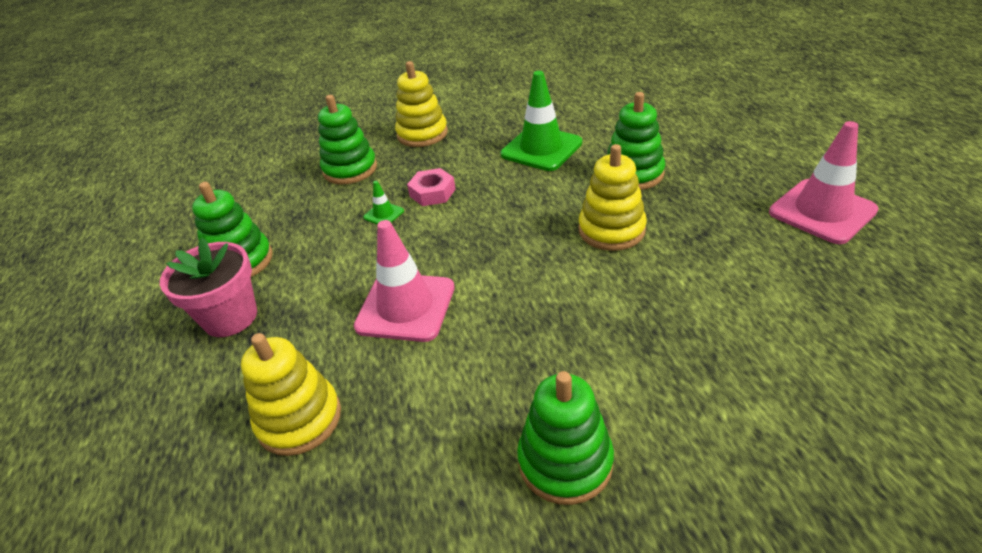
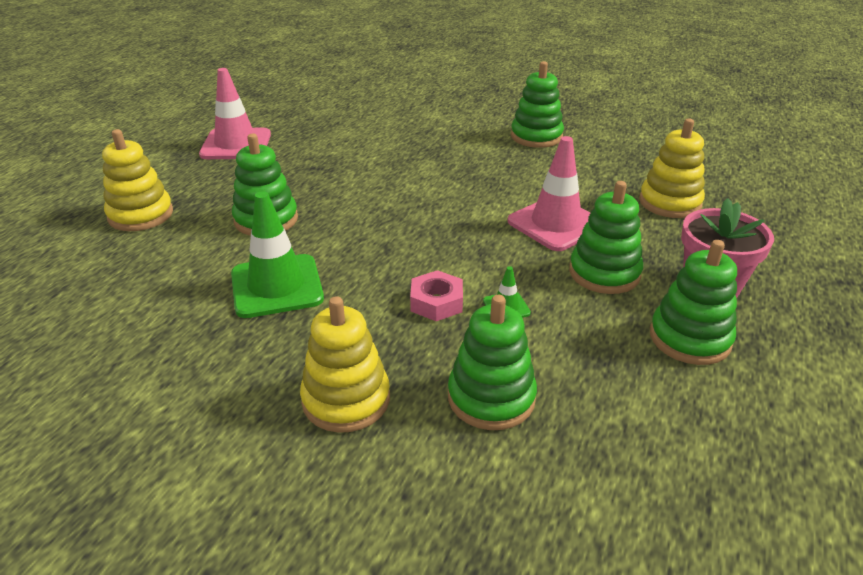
camera: 145 degrees left, 5 degrees down
(328, 279) = (604, 273): none -> green stacking toy
(611, 230) = (357, 196): yellow stacking toy -> yellow stacking toy (141, 215)

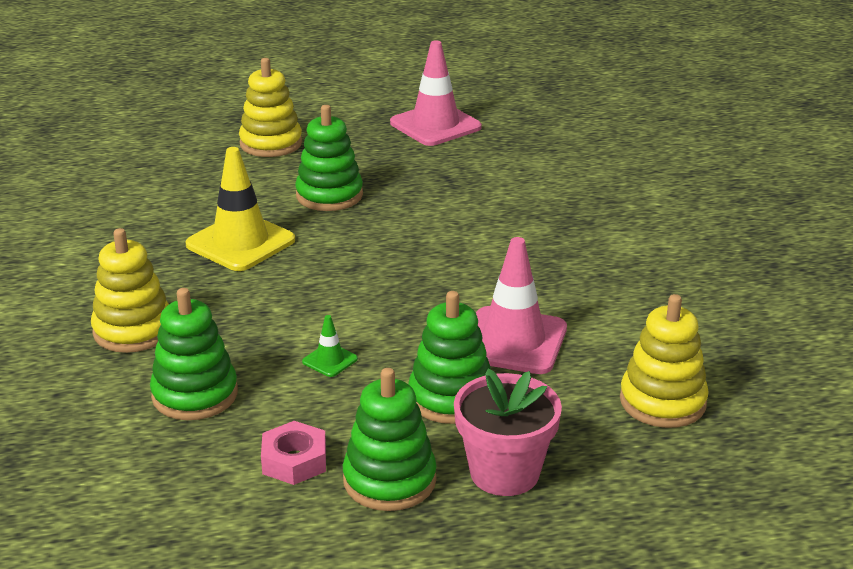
camera: 55 degrees right, 5 degrees down
(277, 286) = (240, 242): green traffic cone -> yellow traffic cone
(436, 302) = (298, 323): pink nut -> pink nut (294, 461)
(536, 136) = (701, 267): green stacking toy -> none

